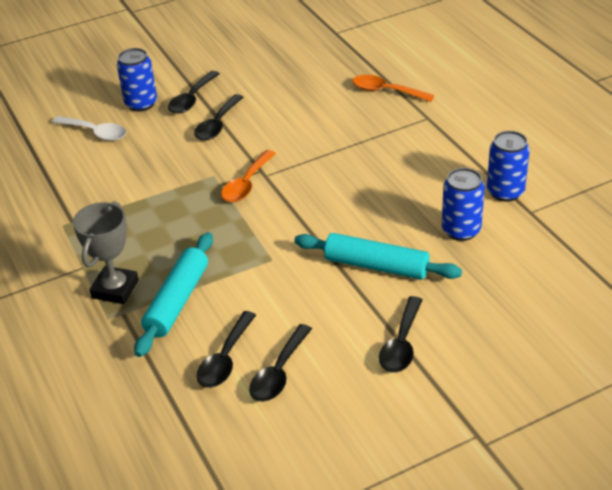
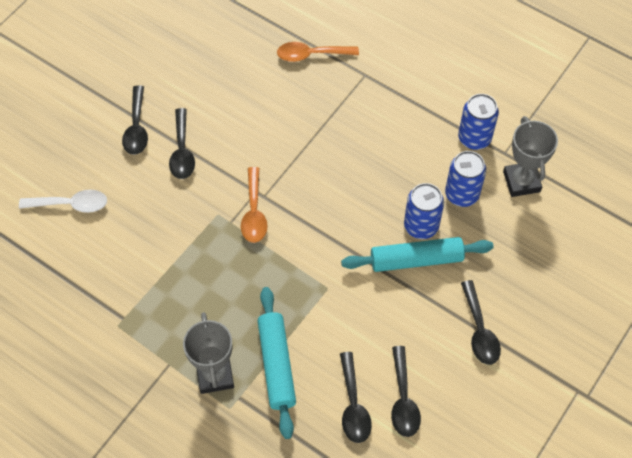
camera: 30 degrees left, 20 degrees up
(141, 104) = (90, 151): blue can -> blue can (421, 226)
(533, 239) = (521, 181): none -> grey trophy

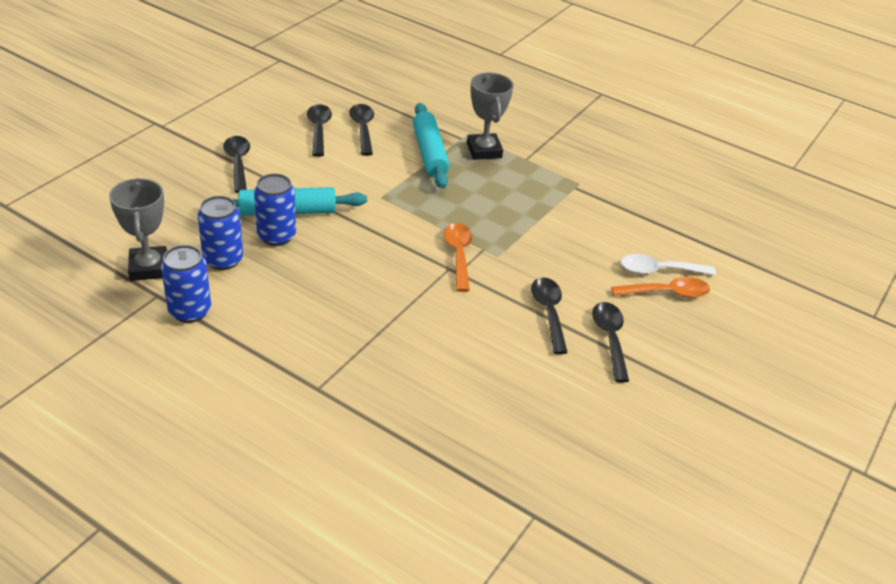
camera: 175 degrees right, 20 degrees down
(311, 55) = (391, 417): orange spoon -> orange spoon (667, 293)

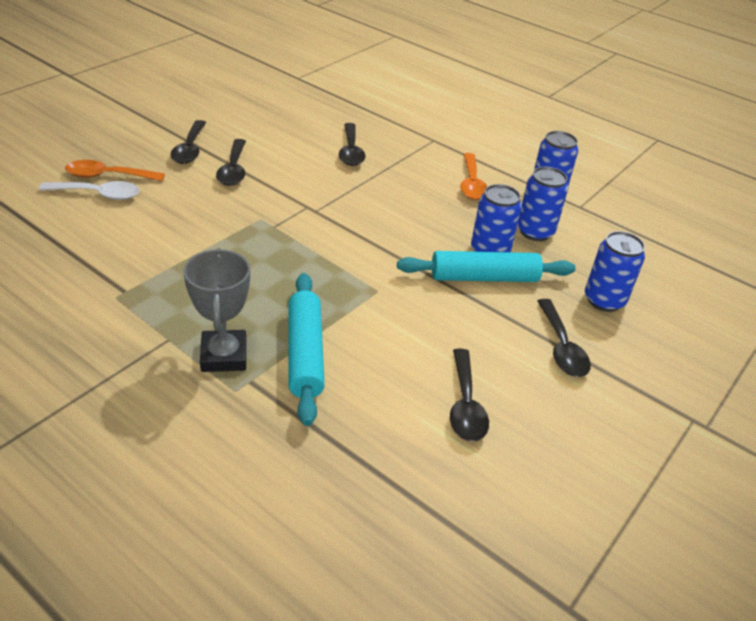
camera: 175 degrees left, 0 degrees up
(149, 268) = (600, 229): grey trophy -> none
(184, 198) = (604, 300): none -> blue can
(362, 129) = (399, 404): black spoon -> black spoon (351, 151)
(458, 255) = (302, 221): orange spoon -> orange spoon (471, 184)

